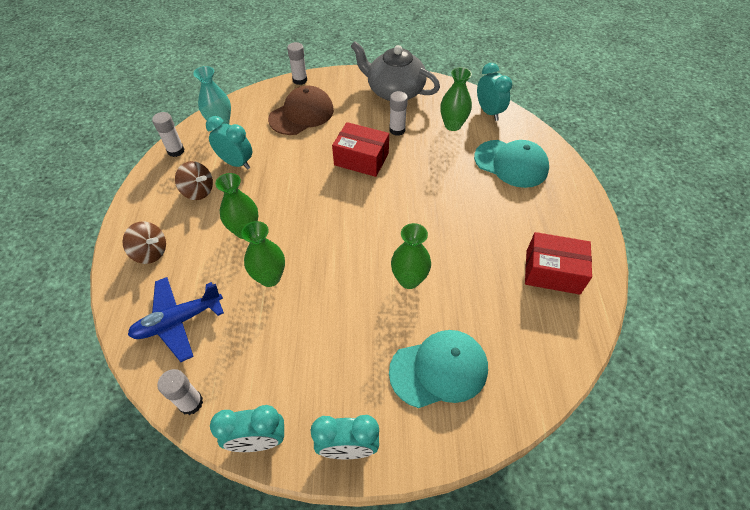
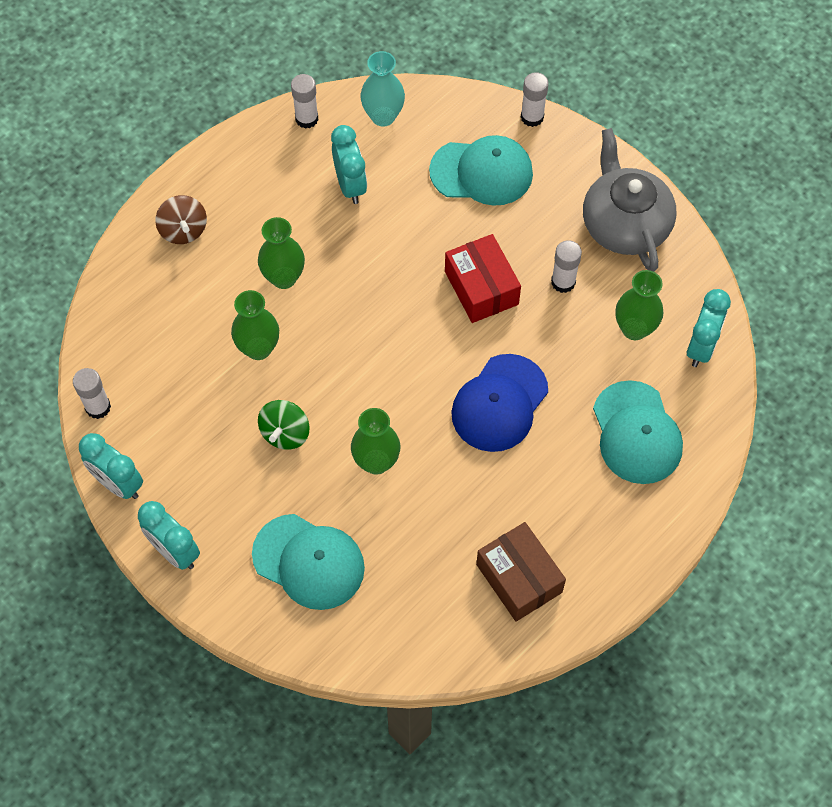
camera: 45 degrees right, 10 degrees up
(178, 321) = (148, 324): blue plane -> none
(198, 191) = (283, 192): brown spinning top -> none
(301, 114) = (482, 172): brown cap -> turquoise cap
(339, 309) = (285, 433): none -> green spinning top
(435, 200) = (499, 403): none -> blue cap
(552, 272) = (519, 578): red box -> brown box

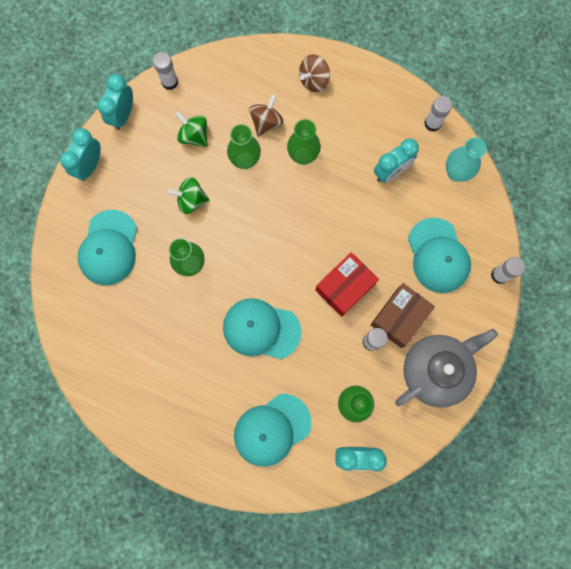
camera: 70 degrees right, 15 degrees up
(193, 400) = (194, 136): none -> green spinning top
(216, 305) = (266, 122): none -> brown spinning top
(499, 403) = (261, 329): blue cap -> turquoise cap
(519, 578) = (140, 384): brown box -> brown box (399, 317)

